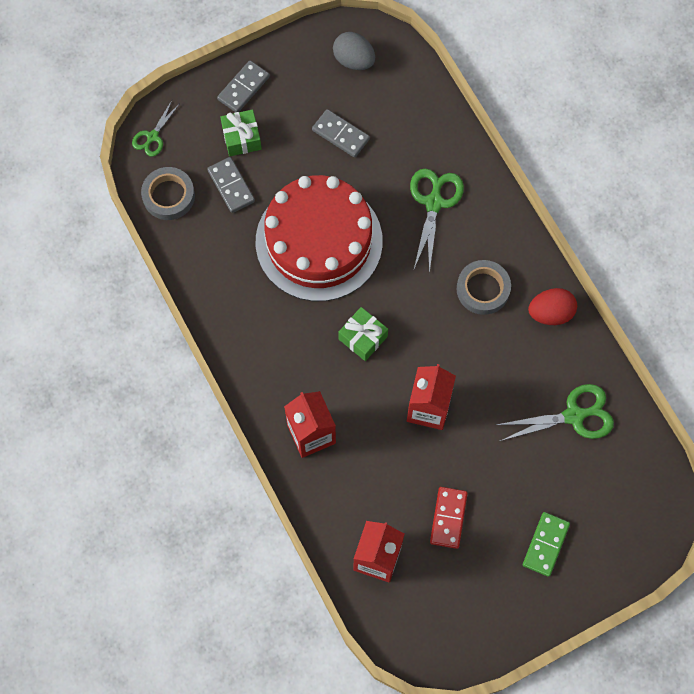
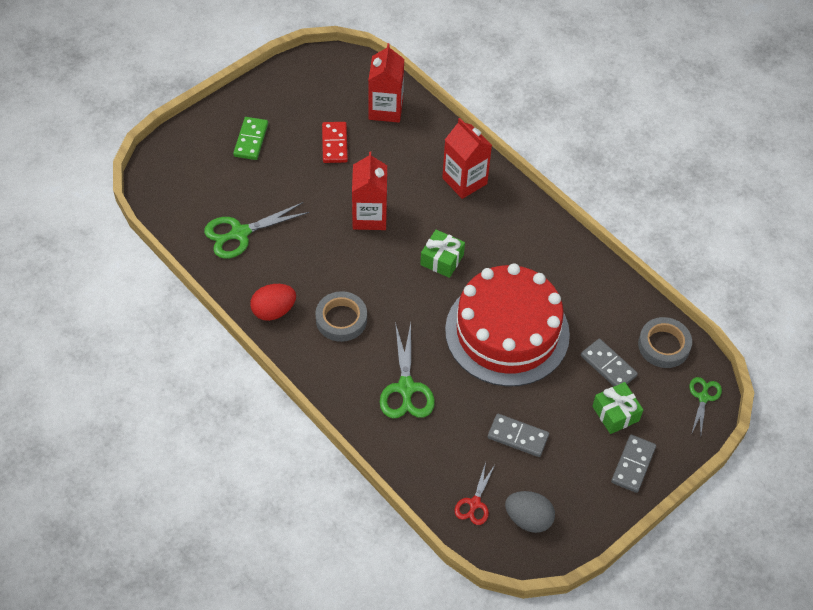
camera: 165 degrees right, 15 degrees down
(397, 82) = (474, 503): none -> red scissors

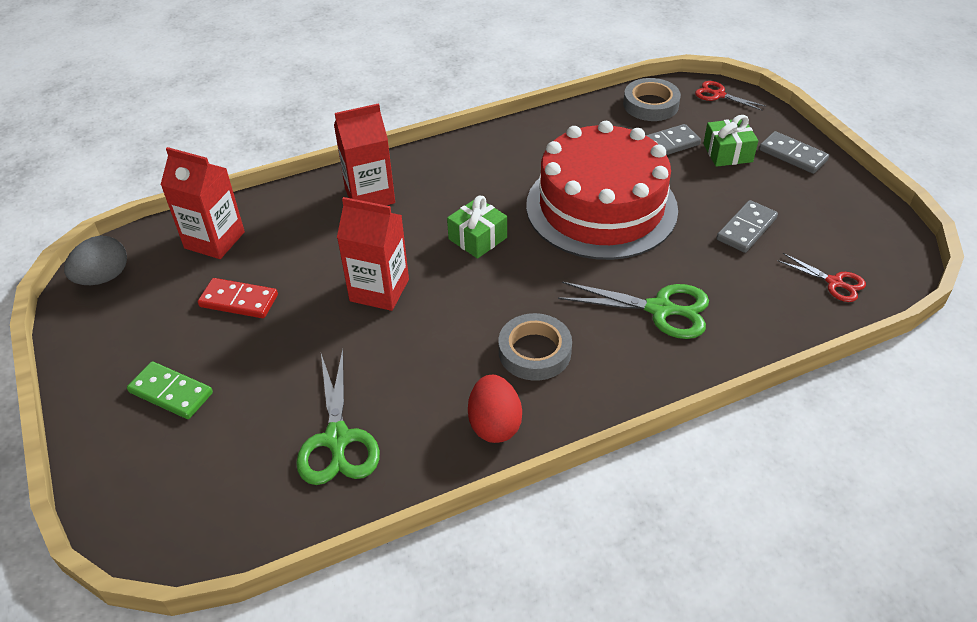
camera: 70 degrees left, 10 degrees down
(528, 519) = (857, 244): grey egg -> grey egg (104, 277)
(703, 397) = (718, 95): green scissors -> red scissors

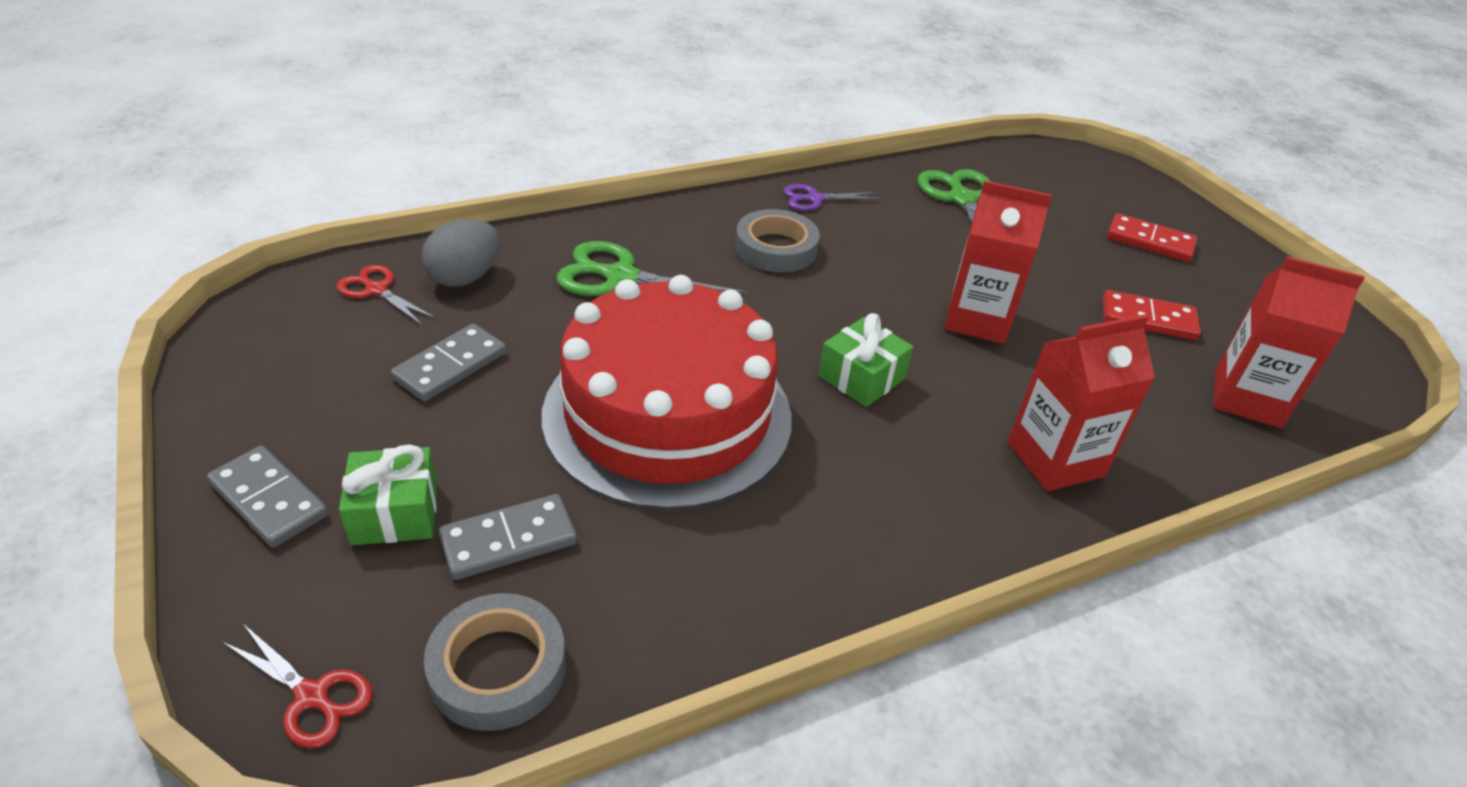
camera: 175 degrees right, 5 degrees down
(104, 277) = (1348, 357): grey egg -> grey egg (465, 277)
(171, 392) = (1150, 241): green domino -> red domino
(494, 424) = (814, 199): red egg -> purple scissors

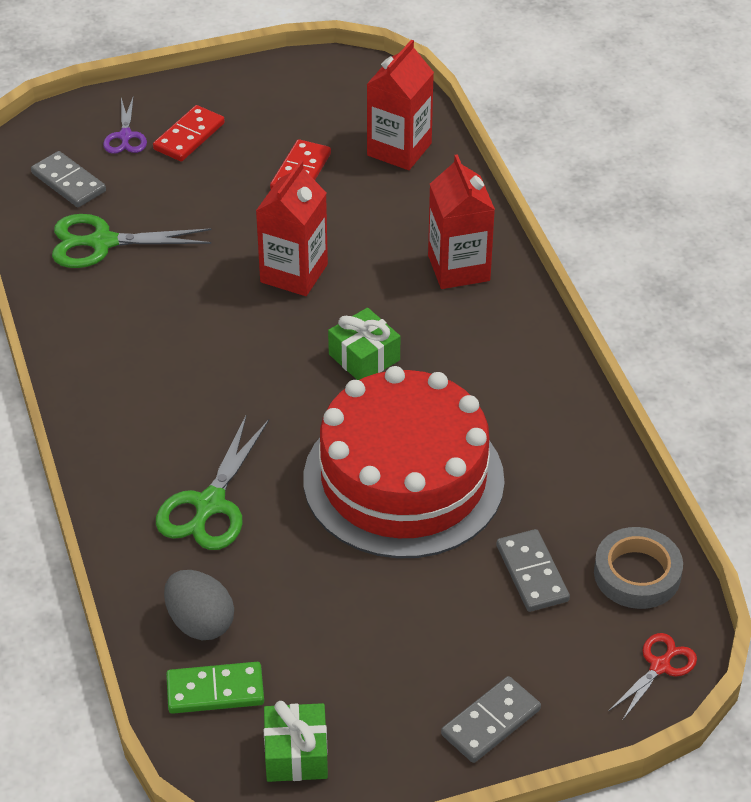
camera: 80 degrees left, 5 degrees up
(376, 290) = (215, 690): red scissors -> green domino
(395, 512) = (505, 642): green gift -> green gift (296, 754)
(450, 366) = (334, 623): grey domino -> grey domino (68, 182)
(776, 248) = (173, 389): grey tape -> none
(814, 199) = (87, 349): purple scissors -> purple scissors (125, 136)

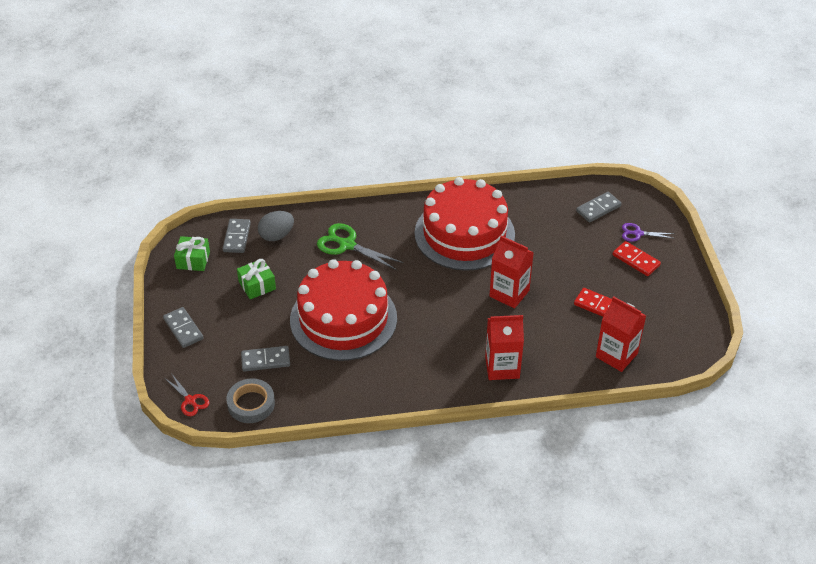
camera: 100 degrees right, 0 degrees up
(102, 242) = (546, 219): green scissors -> none
(155, 342) = (464, 234): none -> red cake
(215, 690) = (237, 237): green domino -> grey domino
(364, 357) = (436, 315): green gift -> green gift (257, 285)

